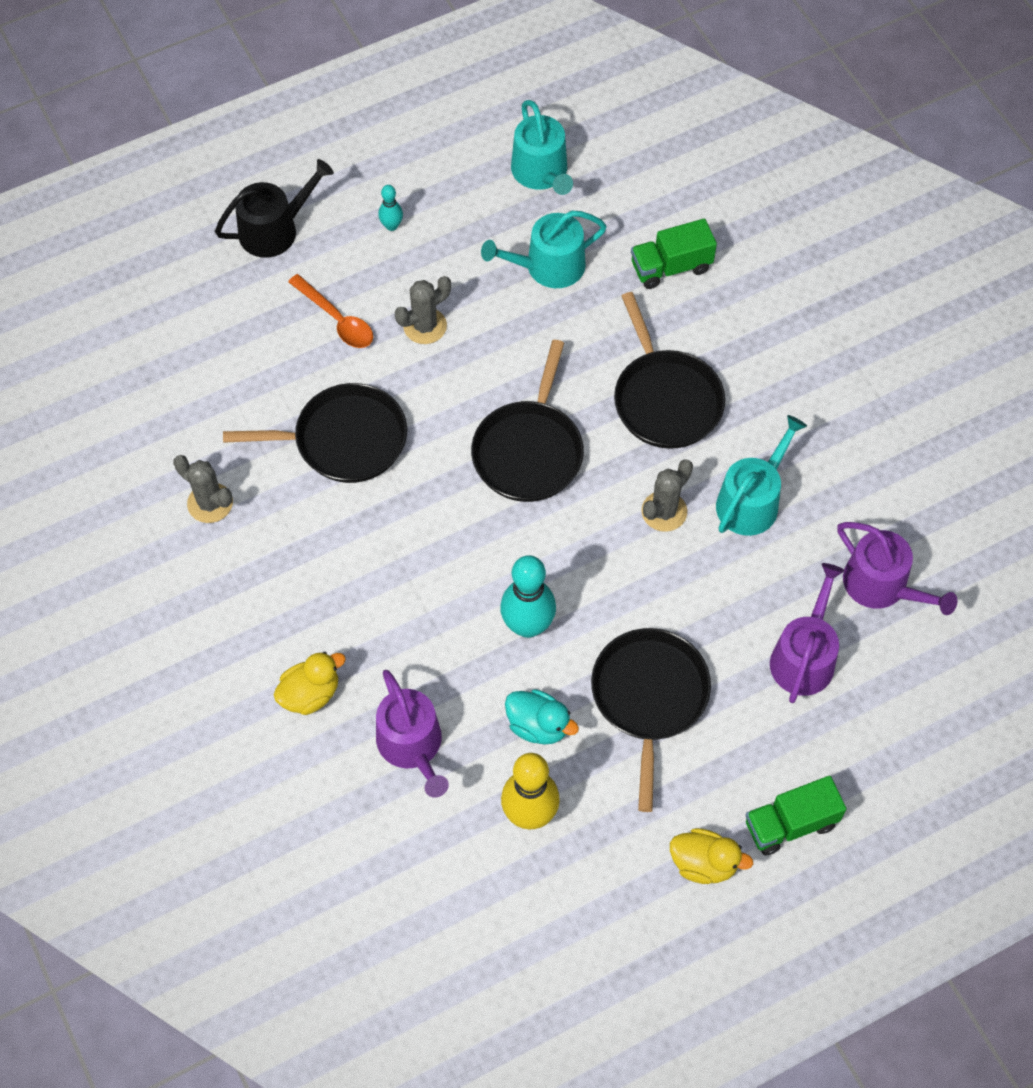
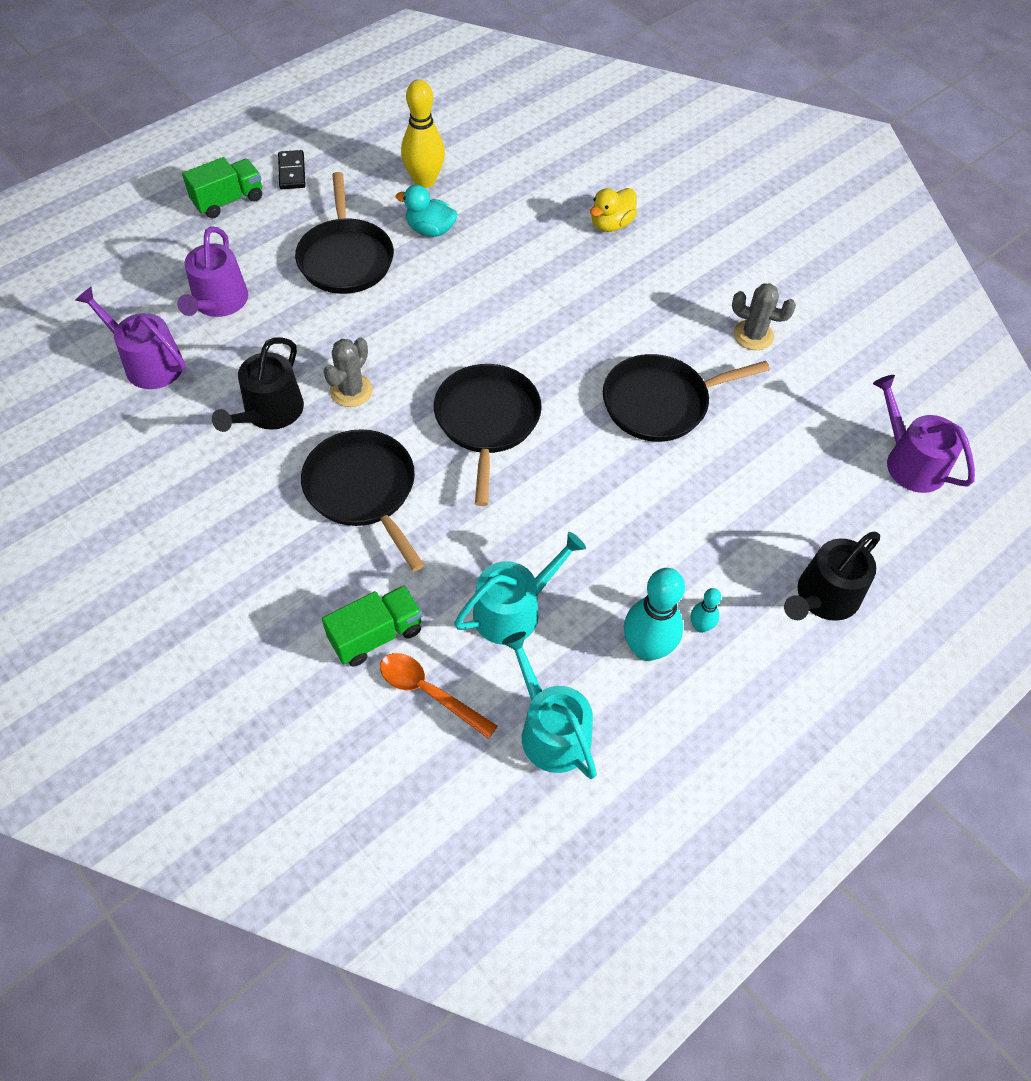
camera: 165 degrees right, 5 degrees down
(337, 319) = (715, 512): orange spoon -> orange spoon (429, 692)
(412, 745) = (522, 206): purple watering can -> purple watering can (910, 462)
(425, 326) = (624, 521): grey cactus -> none
(527, 625) = (454, 290): turquoise bowling pin -> turquoise bowling pin (646, 648)
(704, 863) = (292, 172): yellow duck -> black domino
(752, 501) = (269, 412): turquoise watering can -> black watering can

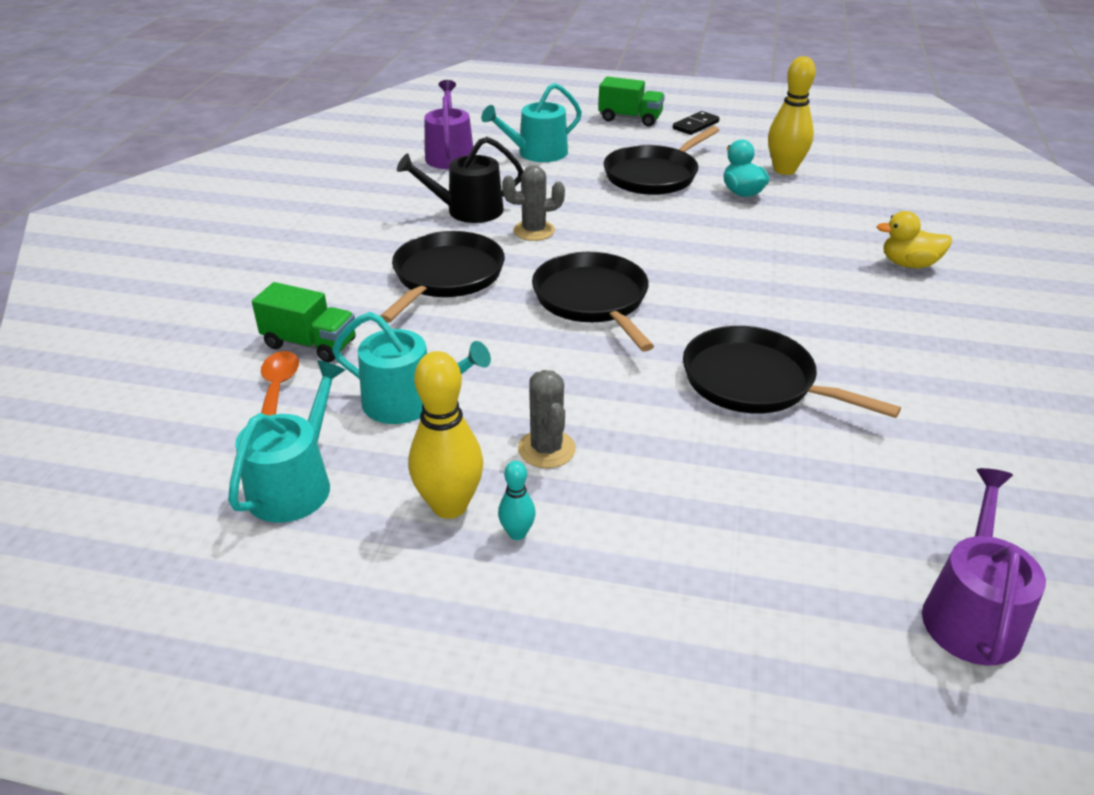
camera: 55 degrees right, 20 degrees down
(218, 302) = (537, 153): purple watering can -> turquoise watering can
(487, 421) = (592, 300): black pan -> black pan turned 75 degrees counterclockwise
(646, 648) = (449, 506): turquoise bowling pin -> yellow bowling pin
(753, 335) = (936, 403): grey cactus -> grey cactus (546, 449)
(823, 597) = (667, 621): black watering can -> none

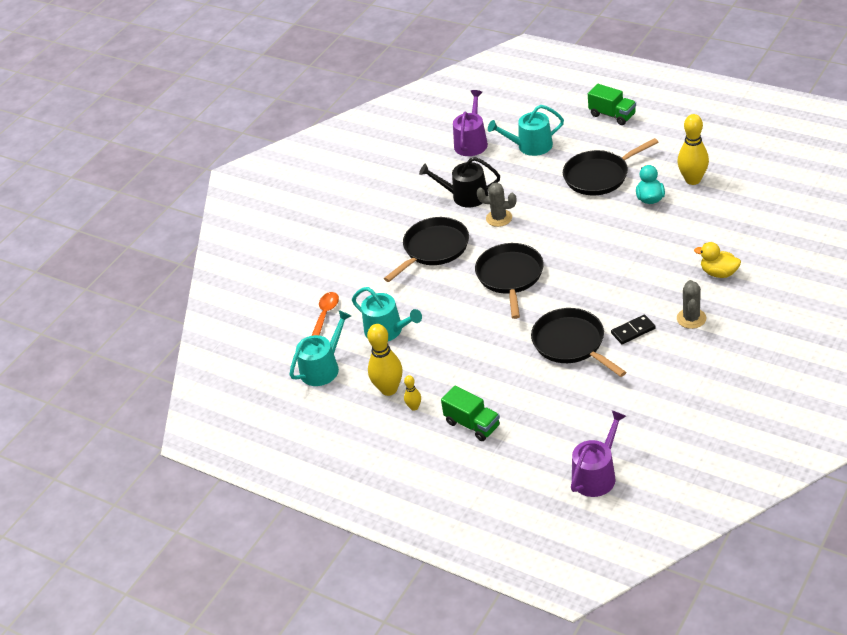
camera: 25 degrees right, 5 degrees up
(310, 344) = (348, 287): green truck -> green truck (472, 424)
(517, 533) = (414, 407): turquoise bowling pin -> yellow bowling pin
(546, 449) = (445, 367): grey cactus -> grey cactus (691, 318)
(696, 125) = (656, 127): black domino -> black domino (633, 331)

